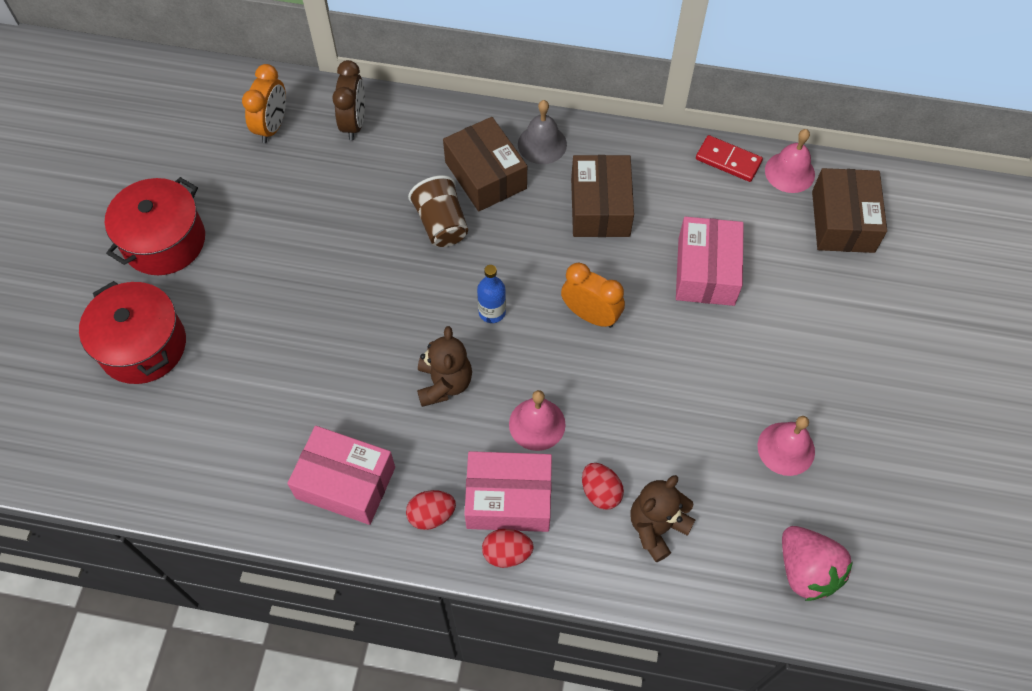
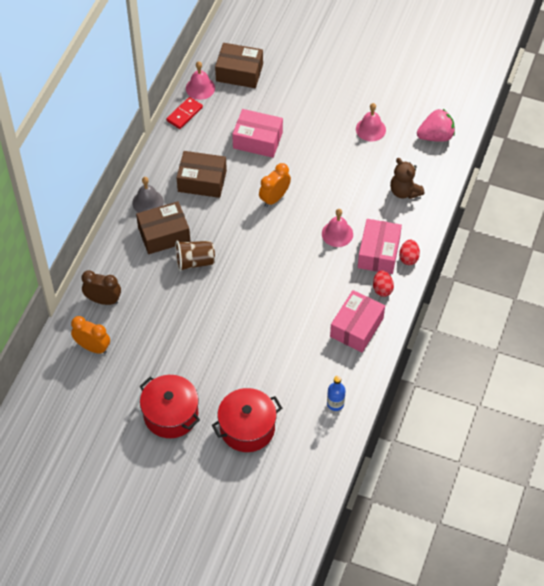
camera: 80 degrees left, 5 degrees down
(444, 383) = (304, 273): brown teddy bear -> none
(492, 312) = (262, 244): blue bottle -> blue bottle (335, 404)
(600, 492) = (381, 212): red egg -> none

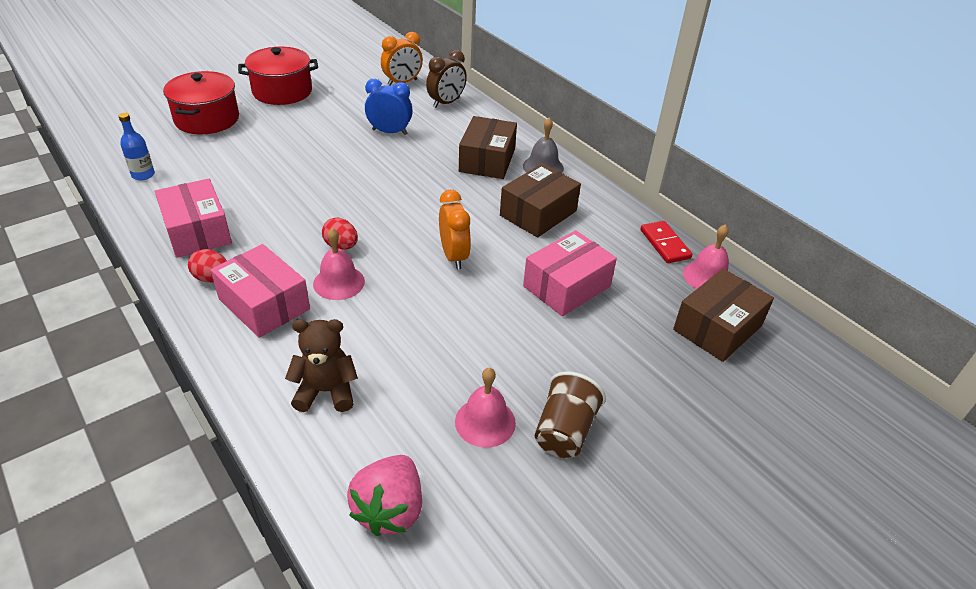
camera: 120 degrees right, 15 degrees down
(172, 308) = (389, 132): none -> blue clock
(195, 262) = (429, 164): brown cup -> brown cup (564, 431)
(408, 258) = (219, 329): red egg -> red egg (341, 246)

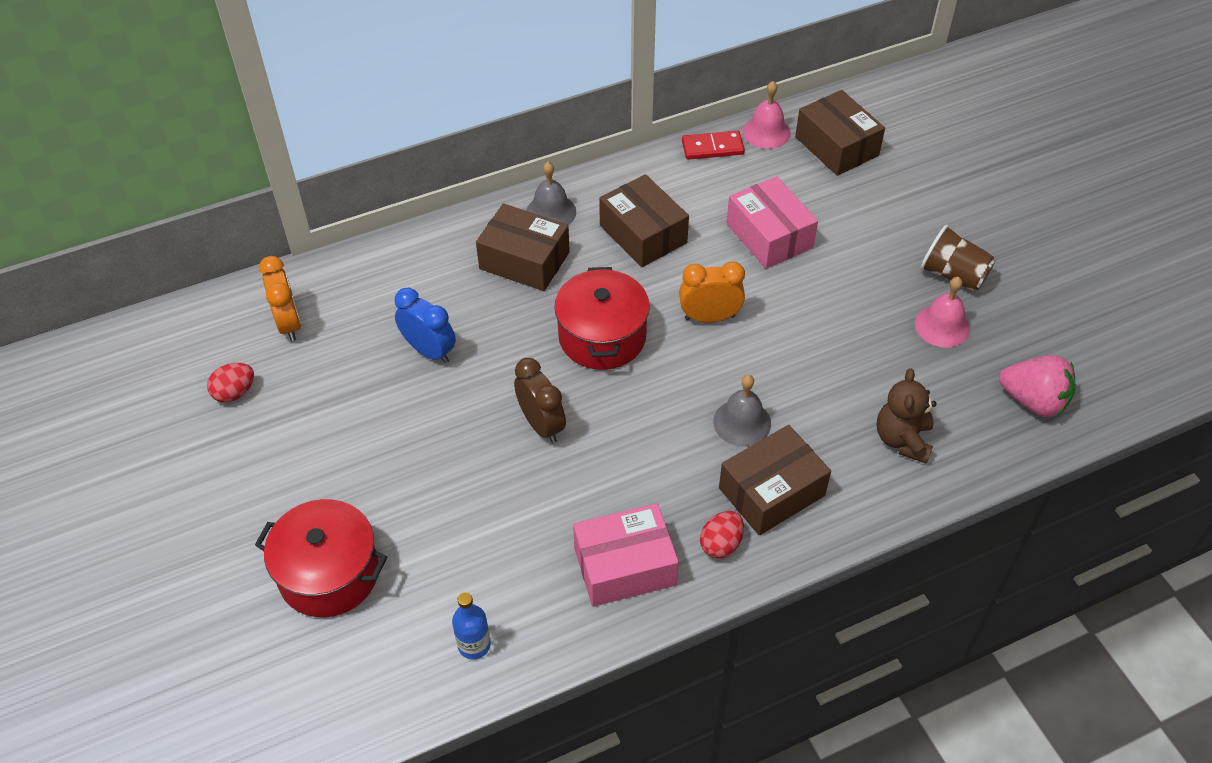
camera: 75 degrees left, 10 degrees up
(264, 304) = (771, 492): pink box -> brown box
(282, 91) = (268, 475): red pot -> red pot (602, 337)
(339, 282) = (742, 422): pink bell -> grey bell
(341, 246) = (677, 417): red egg -> red egg (235, 393)
(389, 132) = (429, 351): blue clock -> blue clock turned 105 degrees clockwise
(446, 103) = (366, 281): brown clock -> brown clock (541, 425)

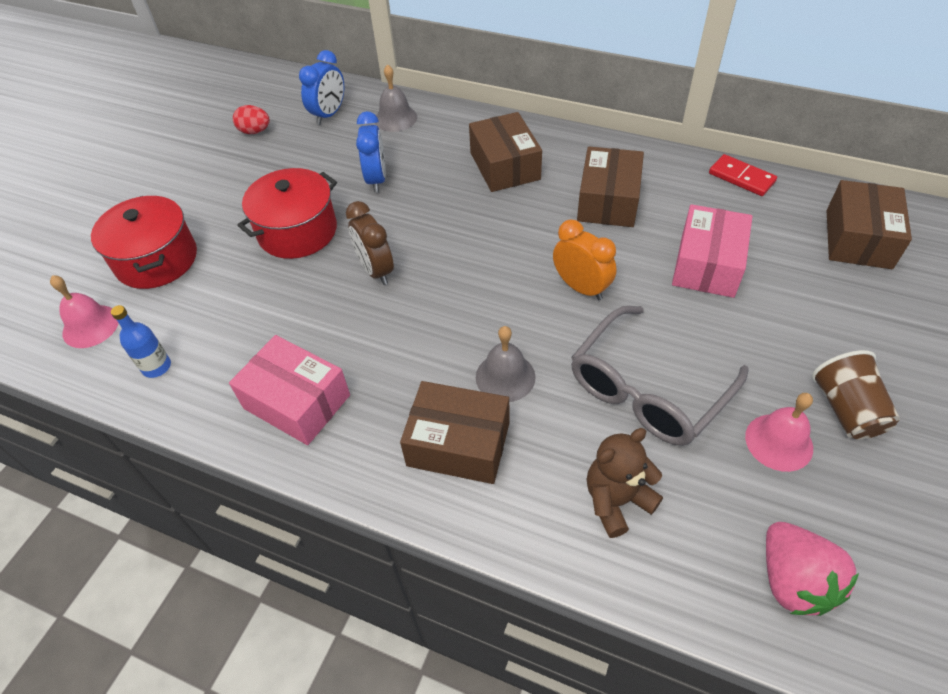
camera: 50 degrees right, 0 degrees up
(289, 324) = (329, 114): orange clock -> blue clock
(541, 425) = (376, 270): brown clock -> brown clock turned 135 degrees clockwise
(551, 212) = (562, 148): grey bell -> grey bell (395, 118)
(602, 337) = (489, 246): red pot -> red pot (297, 231)
(721, 544) = (373, 446): red egg -> none
(766, 132) = (804, 193): pink bell -> pink bell (90, 326)
(837, 355) = (647, 390): none -> grey glasses

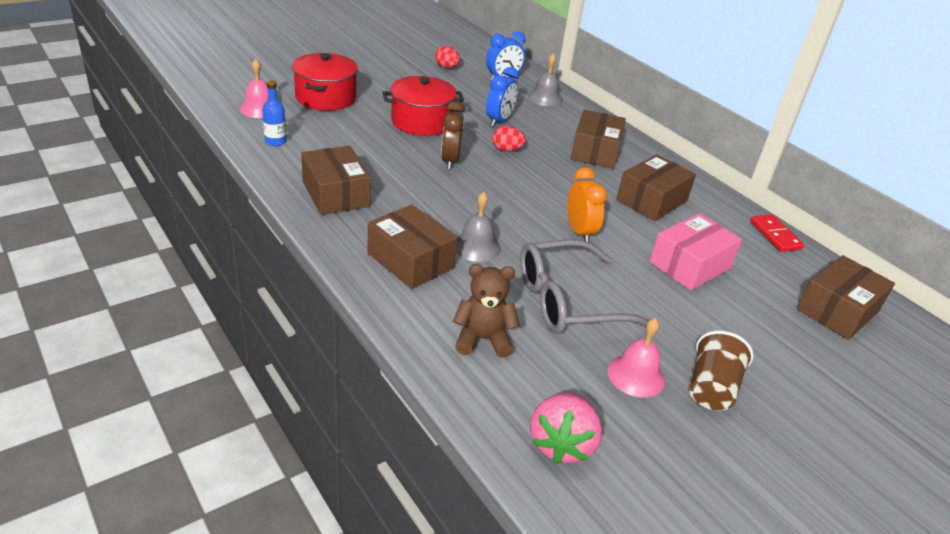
camera: 25 degrees right, 15 degrees down
(297, 402) = (335, 194): pink box -> brown box
(419, 218) = (506, 150): none -> red egg

